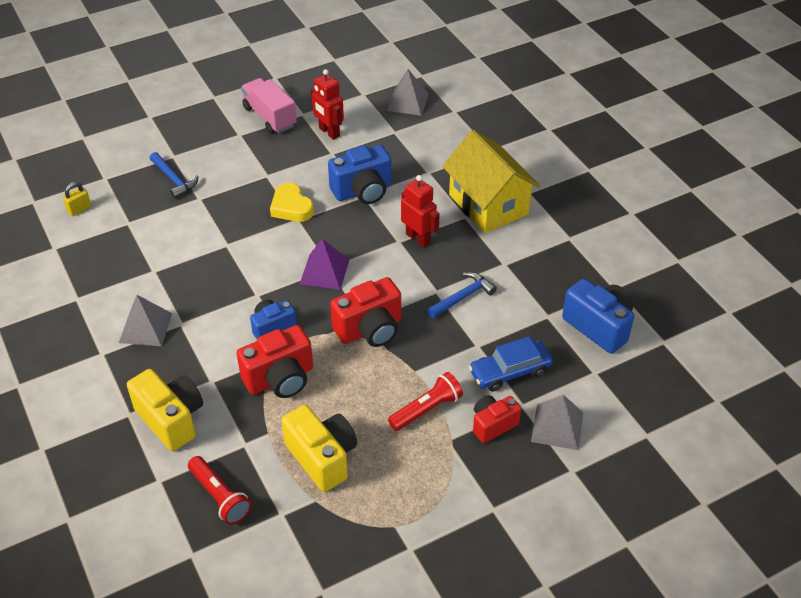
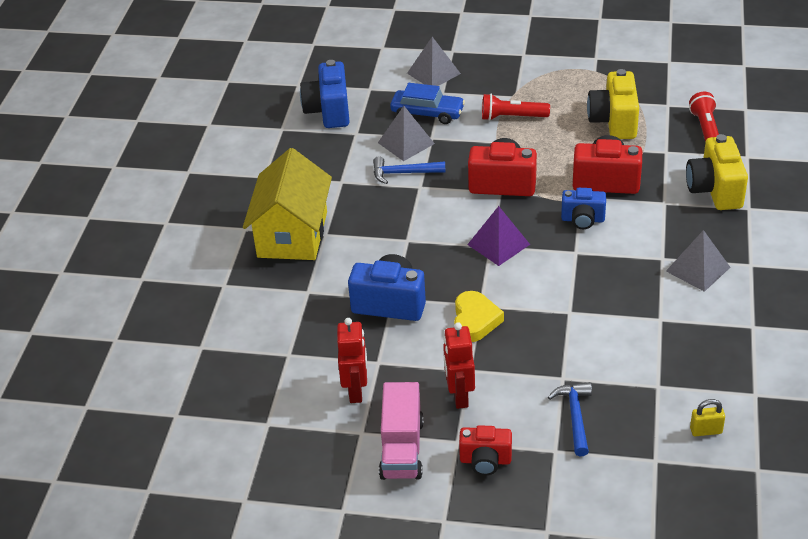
camera: 140 degrees left, 5 degrees down
(407, 102) = (233, 385): grey pyramid -> grey pyramid (406, 143)
(418, 238) = (387, 234): red robot -> red robot (459, 396)
(493, 425) = (475, 91): red camera -> red camera (485, 461)

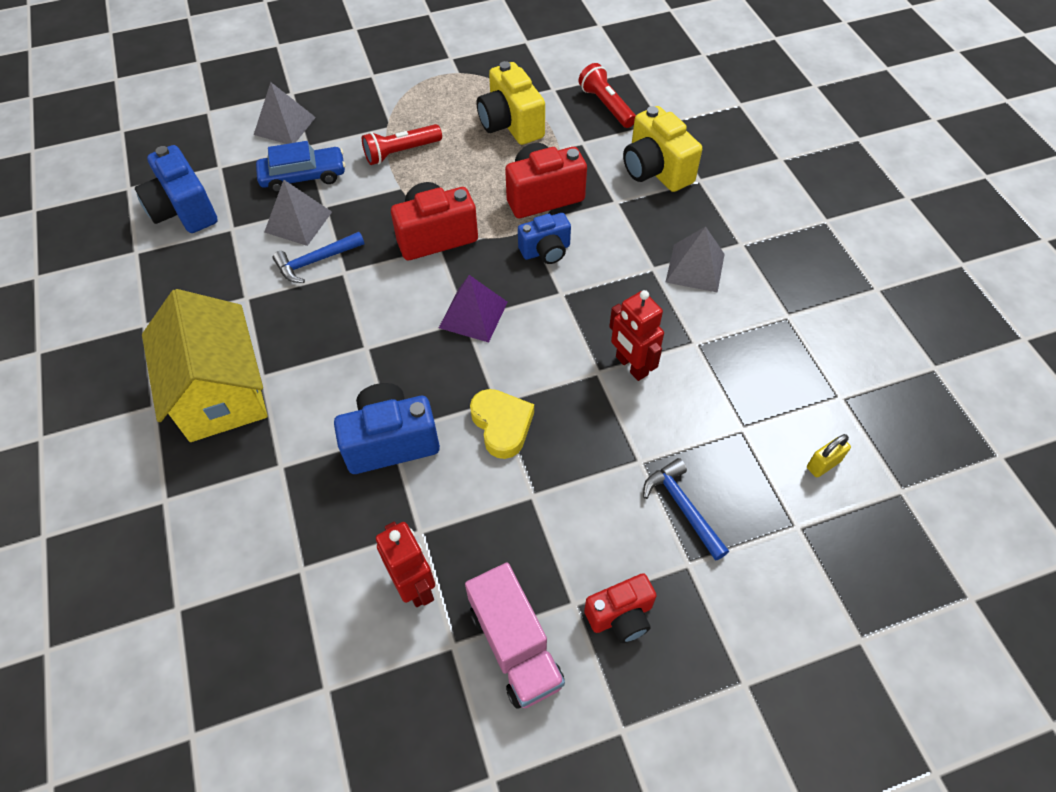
camera: 30 degrees left, 15 degrees up
(459, 396) = (541, 537): red robot -> red robot (631, 366)

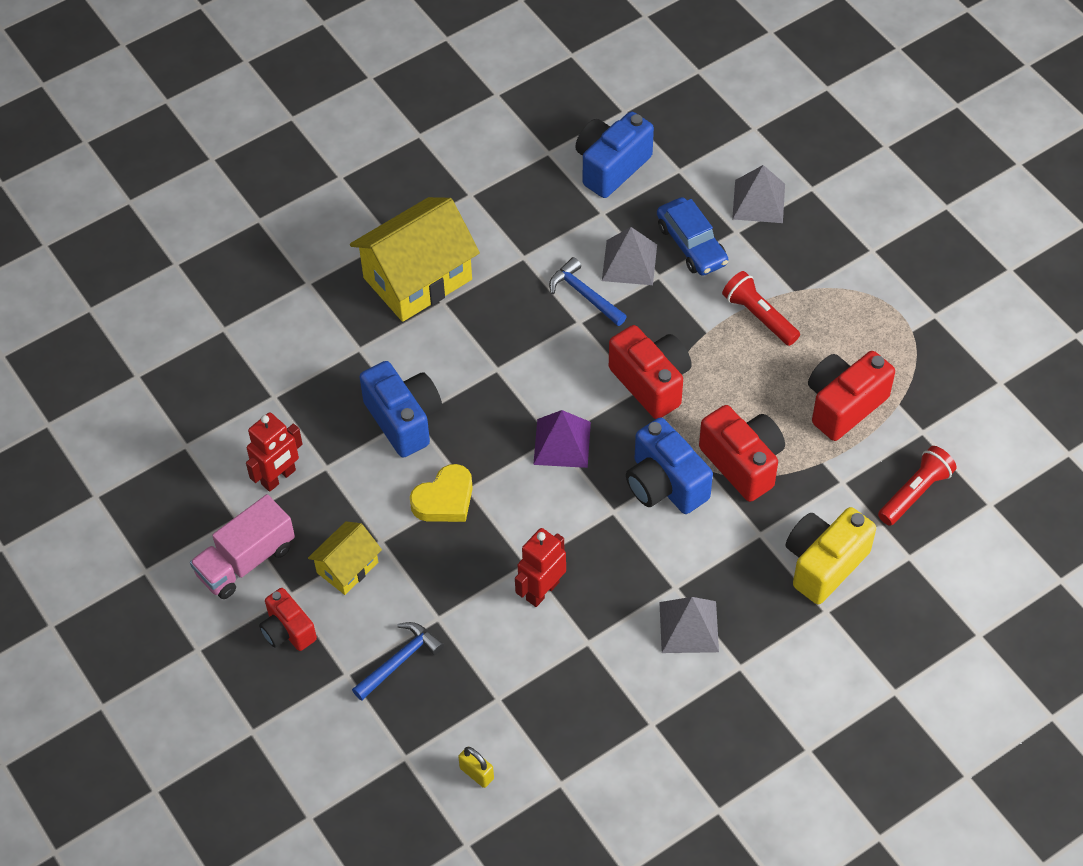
camera: 75 degrees right, 0 degrees up
(510, 124) = (843, 405): yellow camera -> red camera
(546, 251) = (665, 484): blue camera -> blue camera, size x1.57
(556, 535) = (347, 567): none -> yellow house

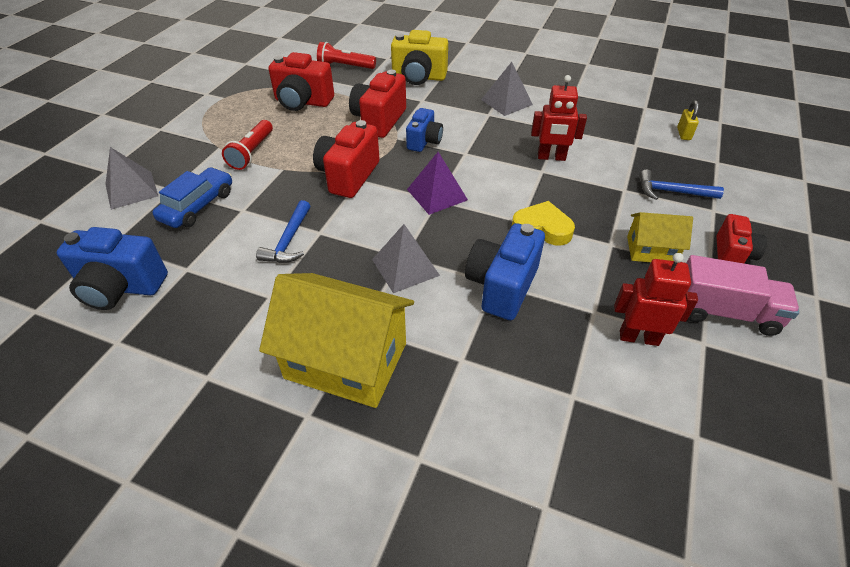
camera: 125 degrees left, 10 degrees down
(629, 262) = (237, 230): grey pyramid -> grey pyramid (405, 267)
(665, 484) = (424, 141): blue camera -> blue camera, size x0.64

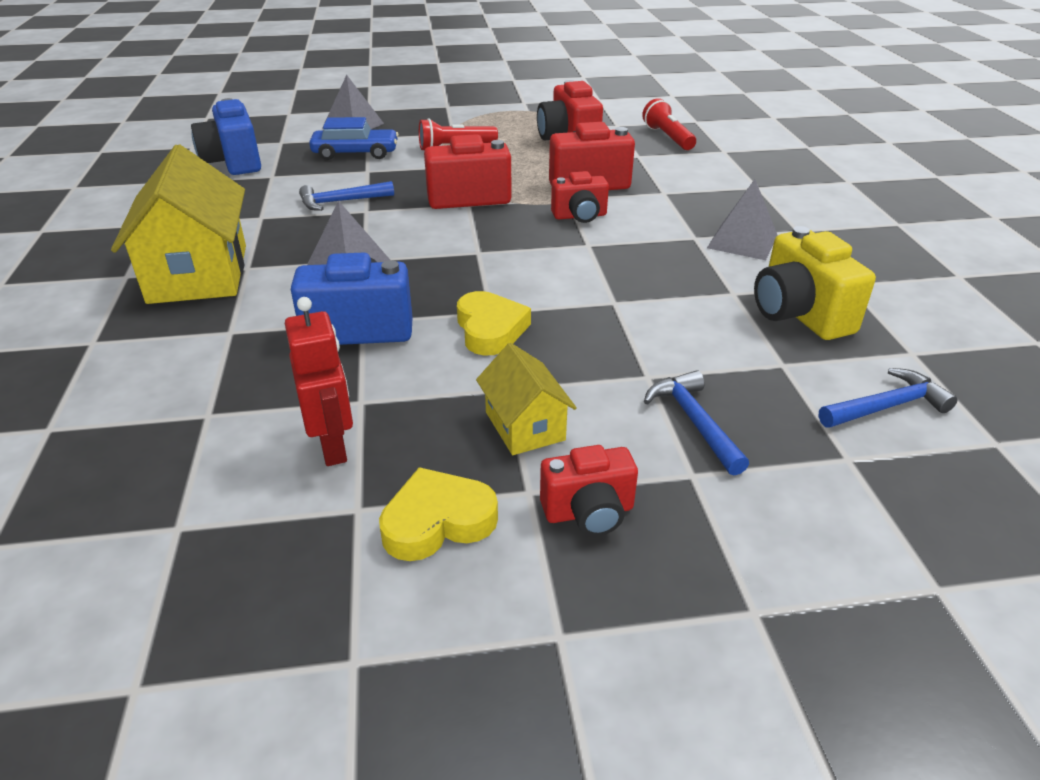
camera: 60 degrees right, 10 degrees down
(419, 77) = (710, 177): yellow camera -> yellow camera (799, 314)
(424, 141) = (580, 216): blue camera -> red camera
(437, 194) = (487, 249): purple pyramid -> none
(551, 157) = (654, 302): red robot -> none
(683, 134) = (887, 406): yellow padlock -> blue hammer
(724, 312) = (437, 521): pink truck -> yellow heart

